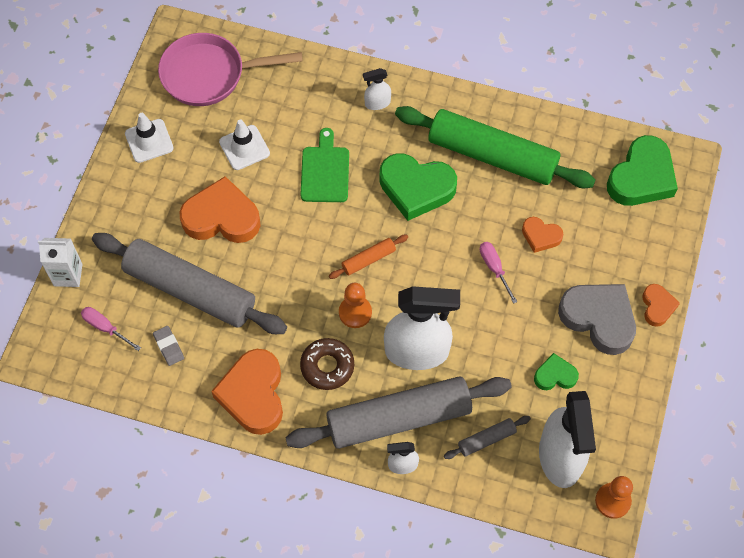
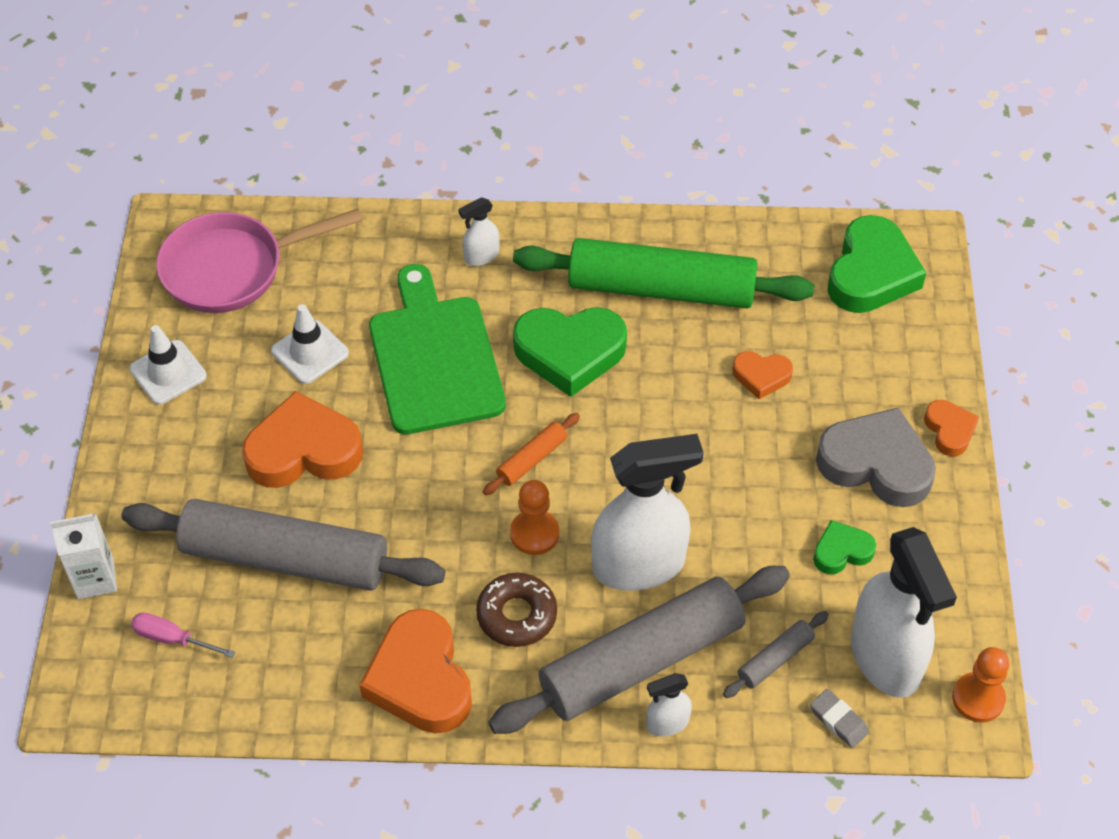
camera: 15 degrees left, 10 degrees down
(169, 347) = (275, 643): grey eraser -> grey eraser (838, 720)
(325, 171) = (434, 358): green cutting board -> green cutting board, size x1.67
(494, 268) = (711, 431): pink screwdriver -> none

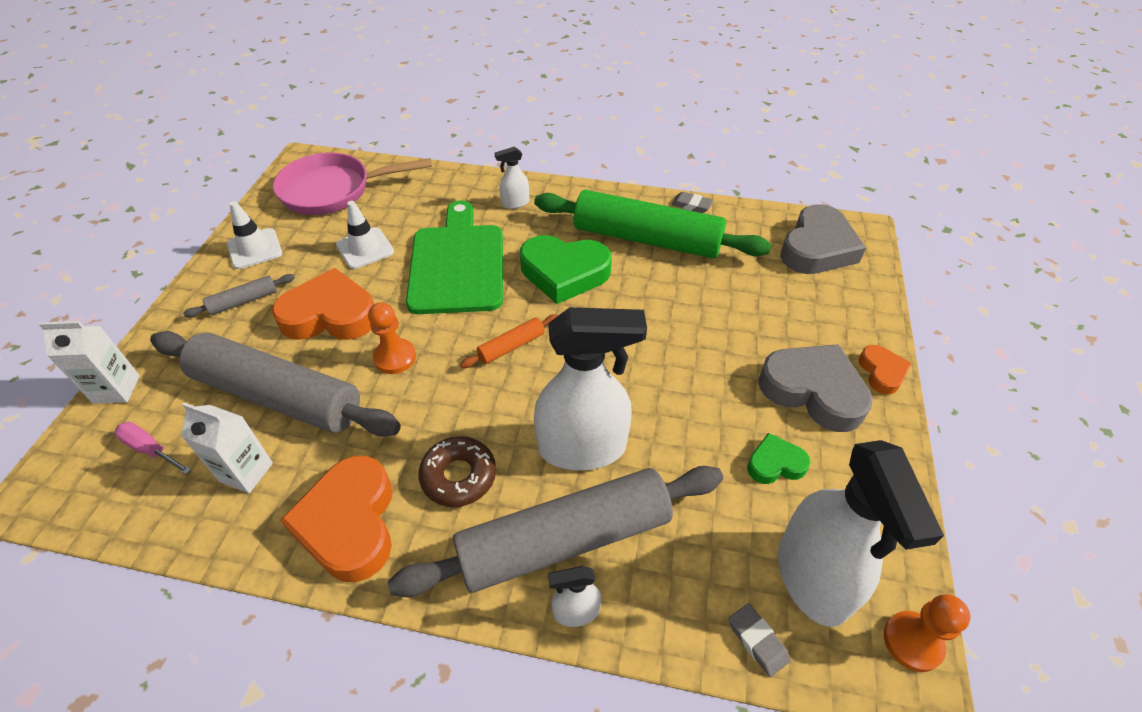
camera: 10 degrees right, 5 degrees down
(289, 646) = (246, 472): none -> white carton
(534, 533) = (496, 406): orange pawn -> orange pawn (395, 357)
(709, 228) = (691, 205): none -> grey eraser
(761, 376) = (718, 309): orange heart -> none
(775, 659) = (698, 561): grey rolling pin -> grey rolling pin (244, 301)
(871, 273) = (817, 248): green heart -> grey heart

